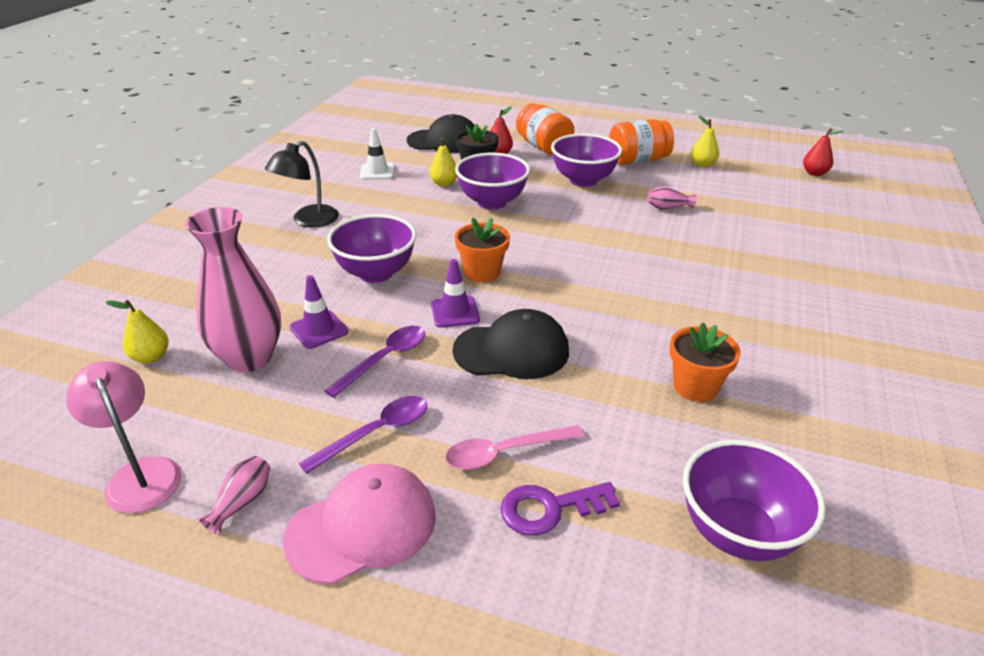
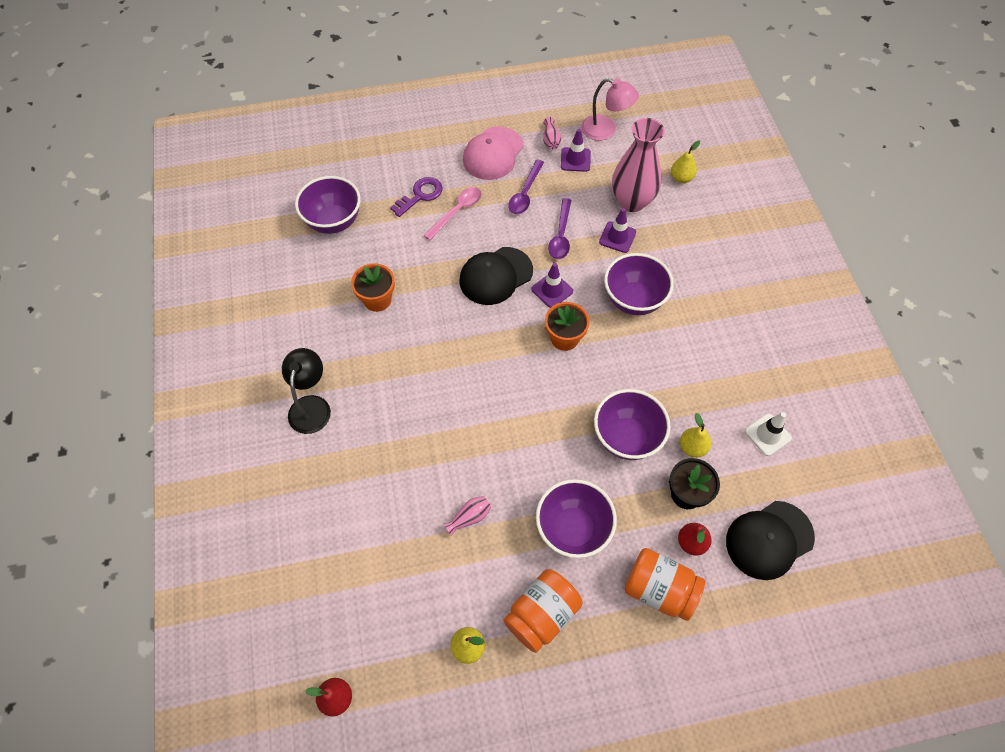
camera: 150 degrees right, 25 degrees up
(246, 448) = (575, 159): none -> purple traffic cone
(308, 221) = (740, 331): black lamp -> black lamp (311, 406)

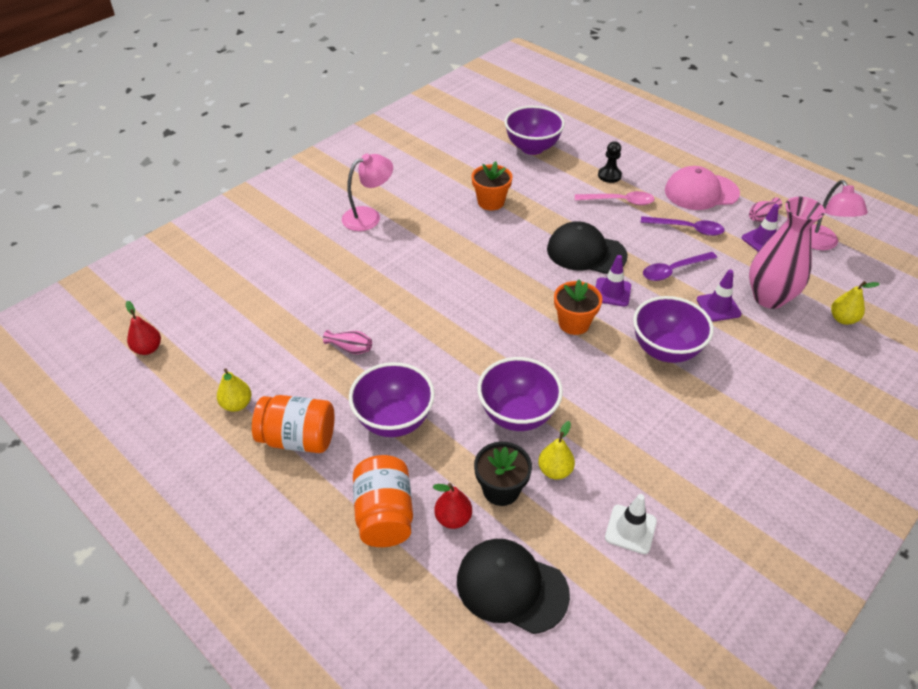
camera: 55 degrees right, 15 degrees down
(311, 406) = (369, 216): black lamp -> pink lamp
(420, 195) = (609, 175): purple key -> black pawn
(525, 193) = (687, 229): purple spoon -> purple spoon turned 150 degrees counterclockwise

